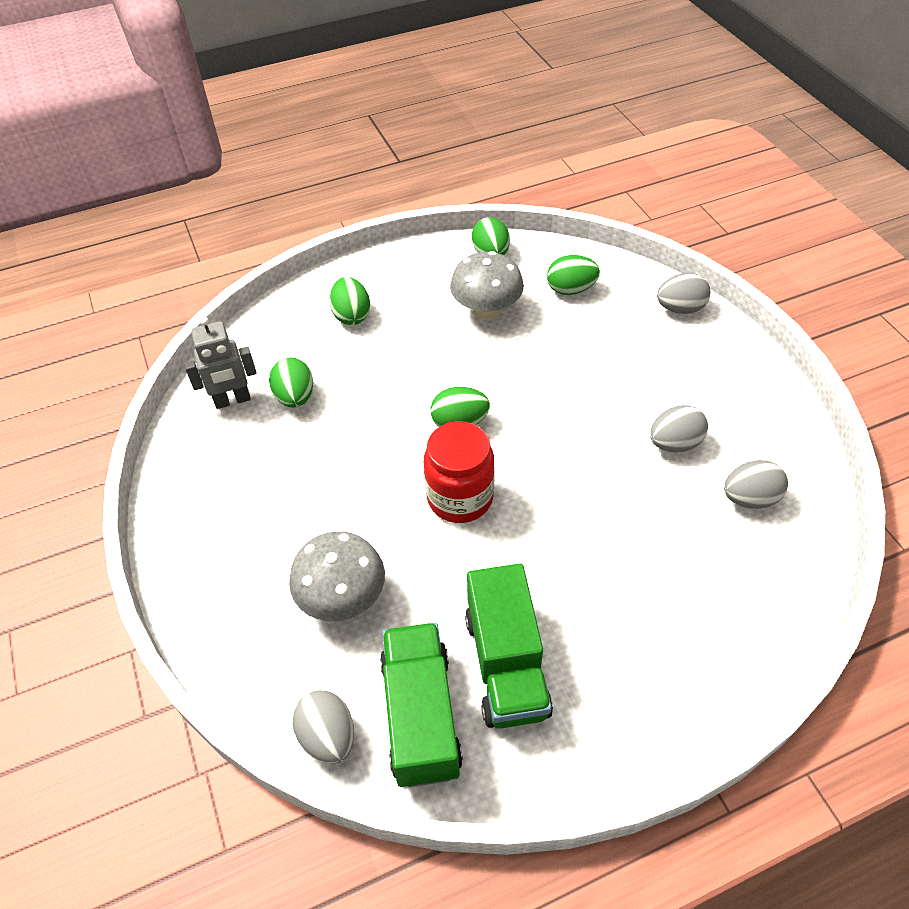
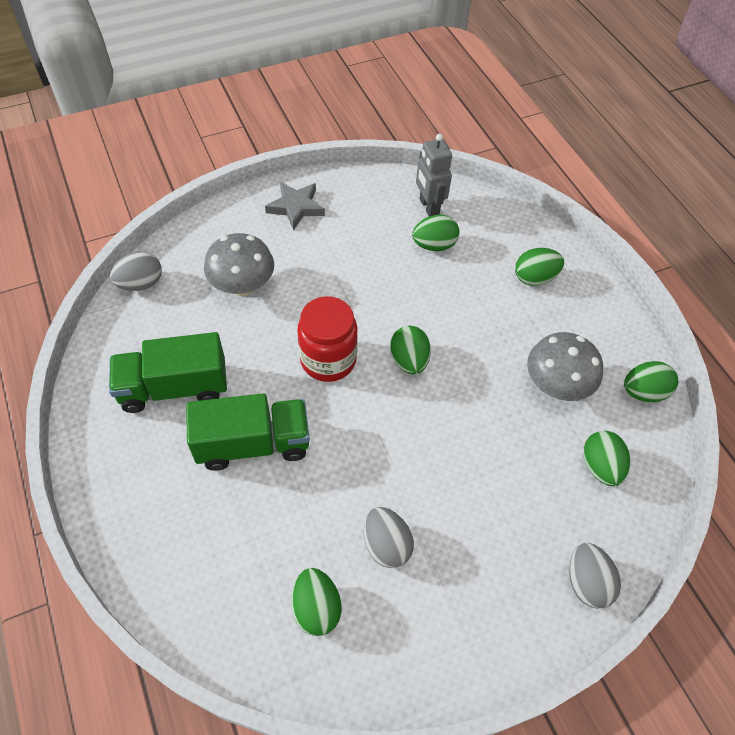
camera: 85 degrees right, 5 degrees up
(207, 543) = (296, 207): none -> grey star
(421, 715) = (145, 334): green truck -> green truck (253, 444)
(749, 498) = (316, 608): grey egg -> green egg

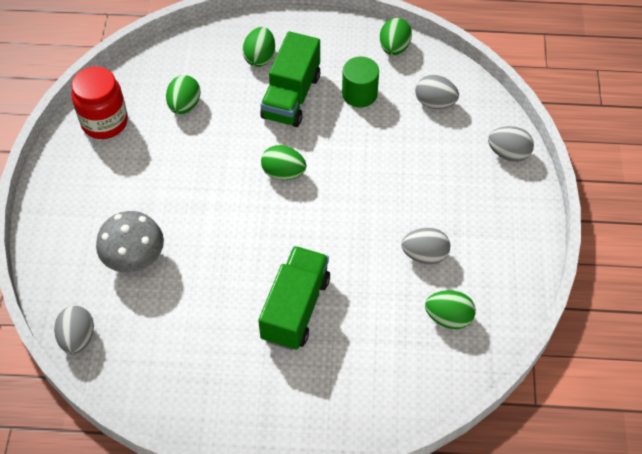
camera: 60 degrees left, 0 degrees up
(174, 387) = (208, 347): green truck -> green truck (291, 96)
(296, 207) = (73, 184): grey star -> none
(328, 360) = (249, 226): red jar -> red jar (104, 122)
(428, 207) = (142, 90): grey robot -> none
(556, 385) = (359, 94): grey mushroom -> green cylinder
(600, 467) = (435, 103): green egg -> grey egg

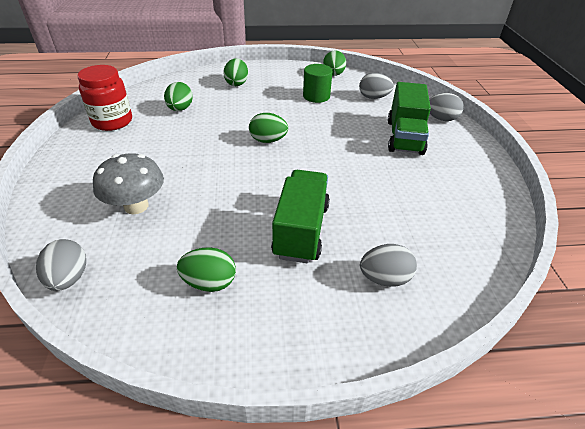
camera: 10 degrees left, 15 degrees down
(291, 96) = (264, 100): green truck -> green truck (404, 137)
(424, 255) = (405, 181): grey egg -> grey egg (384, 278)
(448, 317) = (448, 224): green egg -> green egg (209, 282)

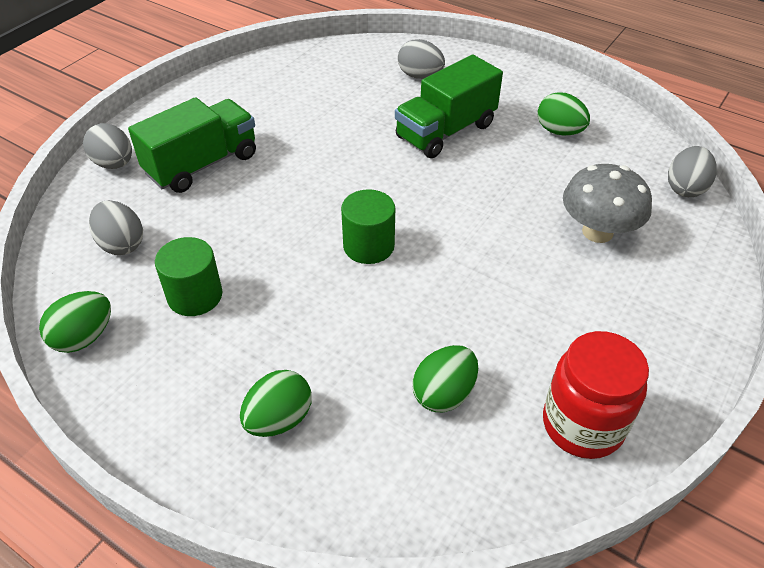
camera: 140 degrees left, 5 degrees up
(268, 140) = (368, 246): green egg -> green cylinder

